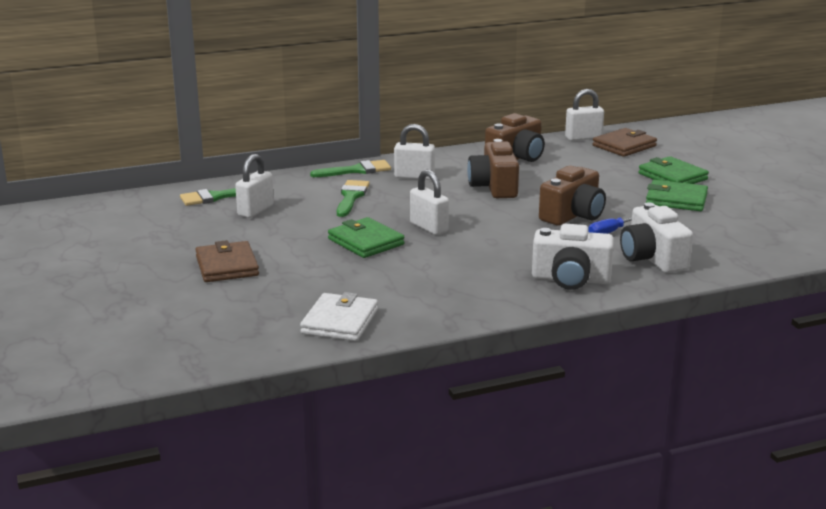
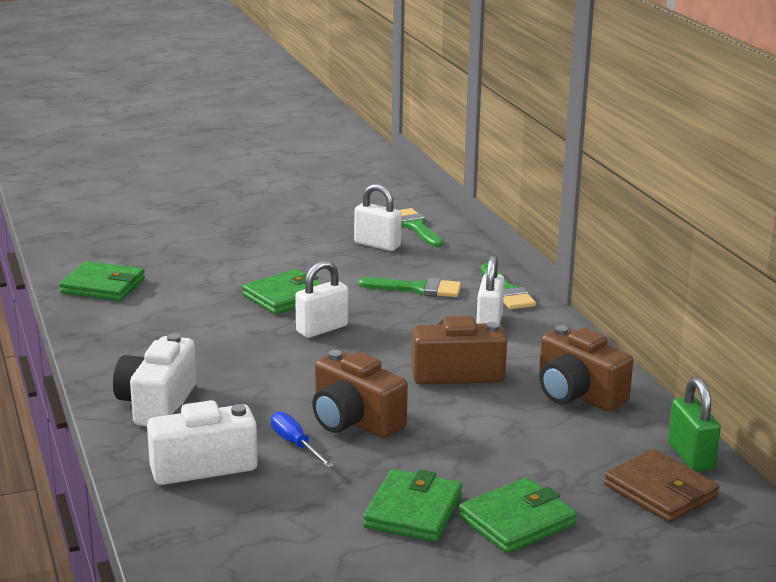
camera: 90 degrees right, 0 degrees up
(227, 266) = (239, 238): brown wallet -> none
(340, 322) = (103, 286): white wallet -> green wallet
(583, 138) = (690, 456): white padlock -> green padlock

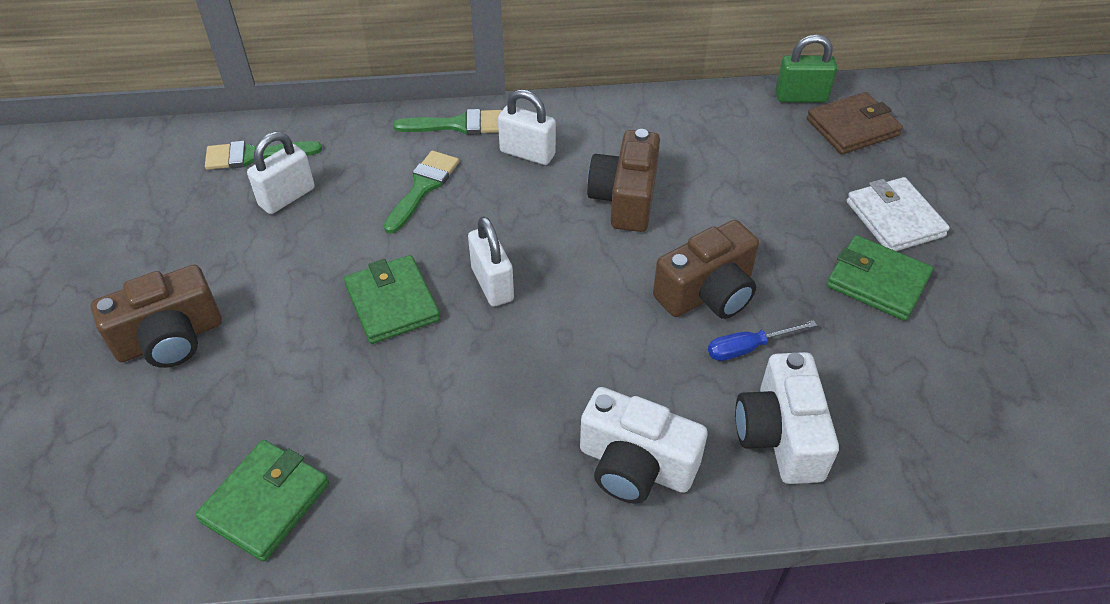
camera: 75 degrees left, 25 degrees up
(517, 521) = (894, 219): green wallet -> white wallet
(577, 394) = (686, 131): brown camera -> brown camera (170, 339)

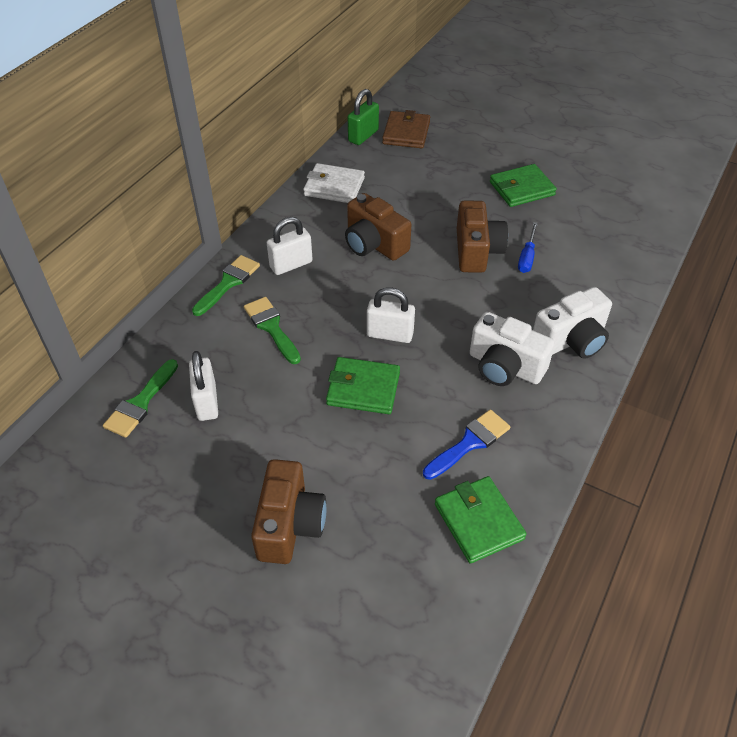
camera: 55 degrees left, 0 degrees up
(379, 438) = (470, 443): none -> blue brush
(780, 435) = (591, 277): white camera -> white camera (505, 366)
(894, 219) = (485, 158): white wallet -> white wallet (334, 187)

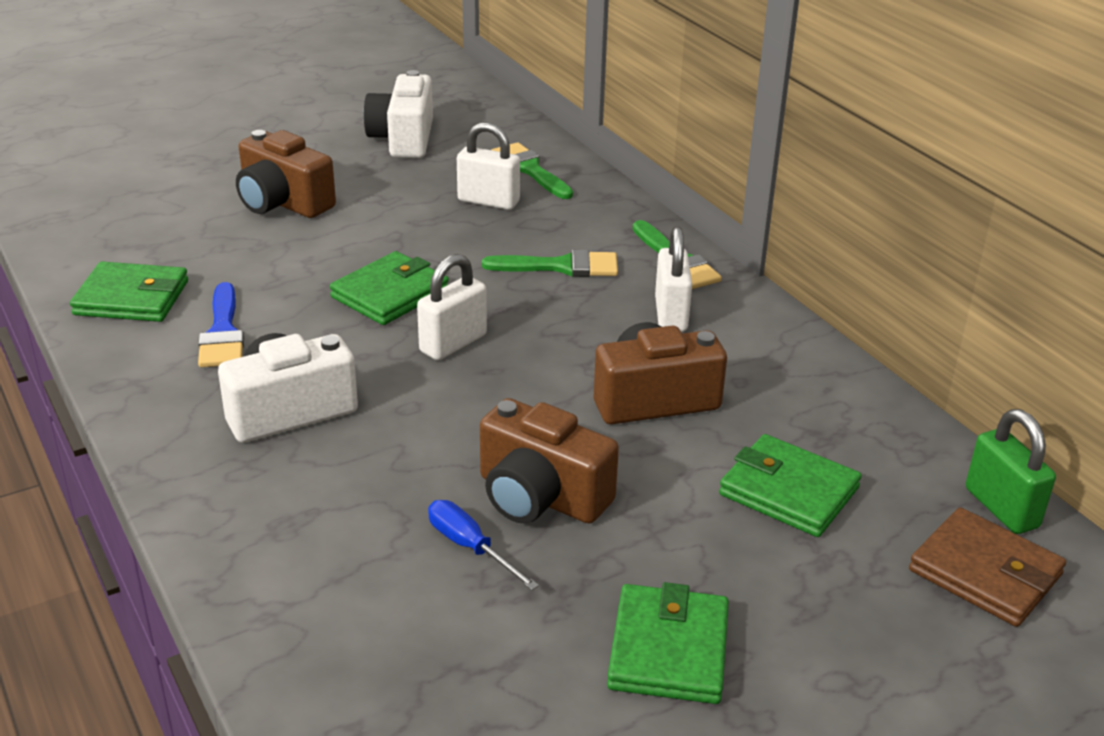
camera: 120 degrees right, 15 degrees down
(334, 187) = (842, 414): white wallet -> none
(404, 187) = (788, 491): none -> green wallet
(571, 340) = (254, 496): white camera -> white camera (403, 139)

